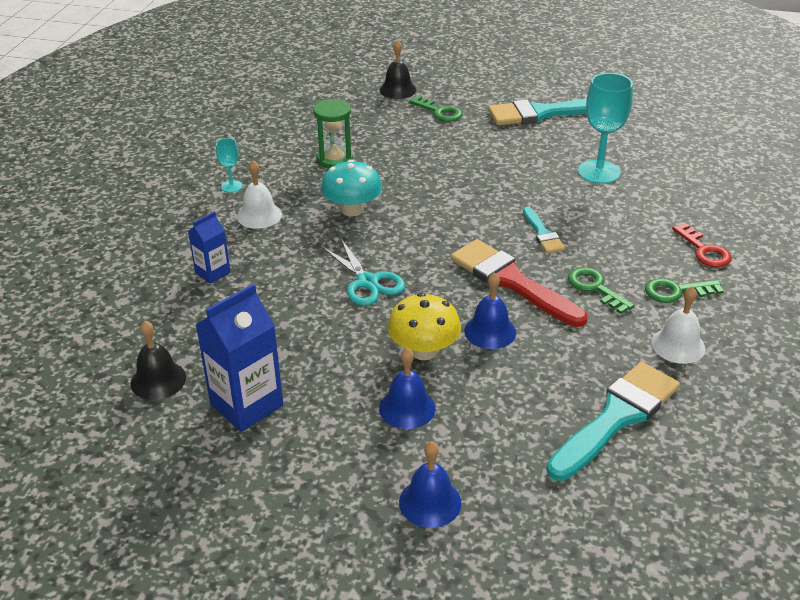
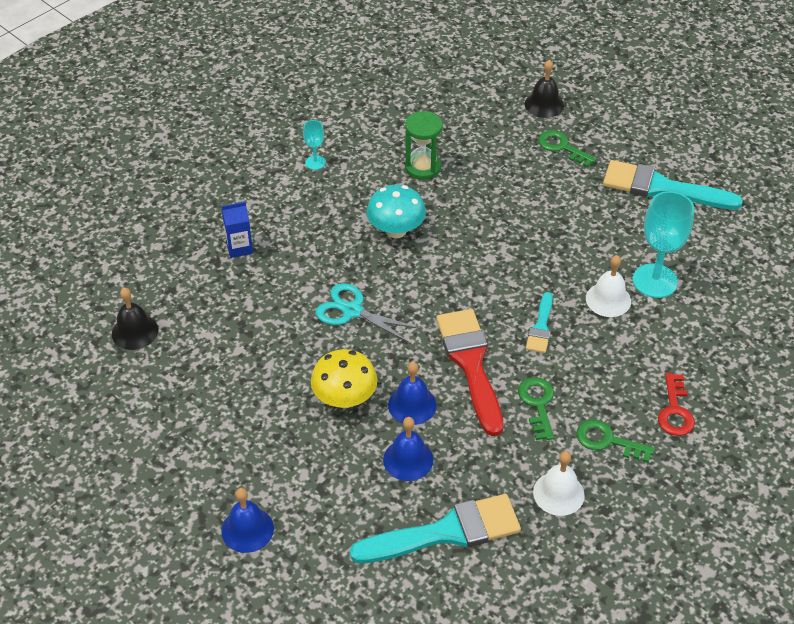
camera: 30 degrees right, 10 degrees up
(246, 405) = (180, 383): blue carton -> none
(259, 215) = (316, 204): white bell -> white bell (608, 299)
(367, 282) = (352, 311): turquoise scissors -> turquoise scissors turned 120 degrees clockwise
(407, 408) = (292, 443): blue bell -> blue bell (408, 459)
(439, 112) = (562, 147): green key -> green key turned 150 degrees clockwise

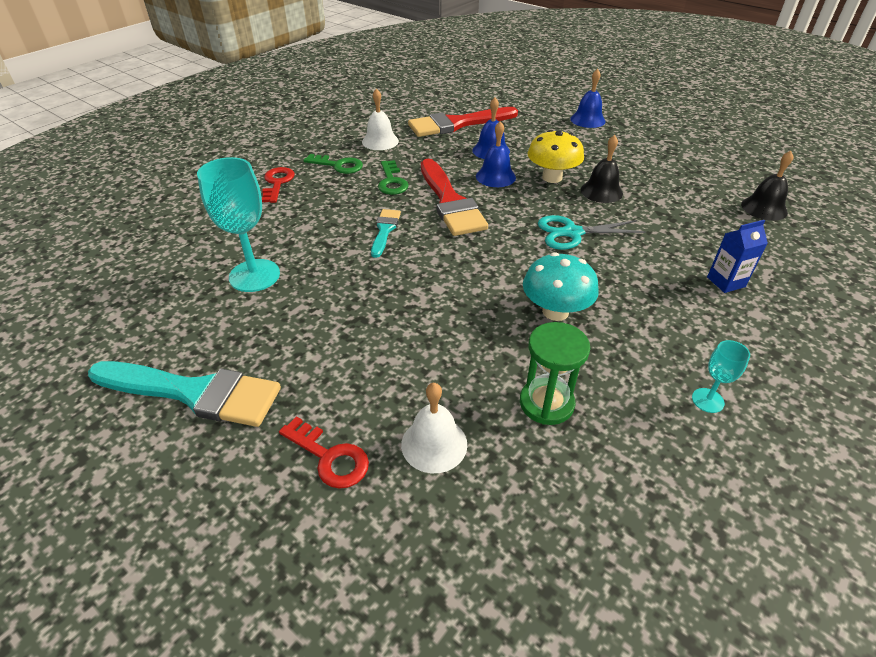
camera: 175 degrees right, 5 degrees down
(352, 311) = (572, 233): turquoise scissors -> turquoise scissors turned 150 degrees clockwise
(446, 532) = (457, 124): turquoise brush -> red brush
(544, 104) = (349, 562): black bell -> black bell (601, 191)
(562, 147) = (329, 457): green key -> red key
(608, 299) = (311, 256): white bell -> white bell (434, 444)

